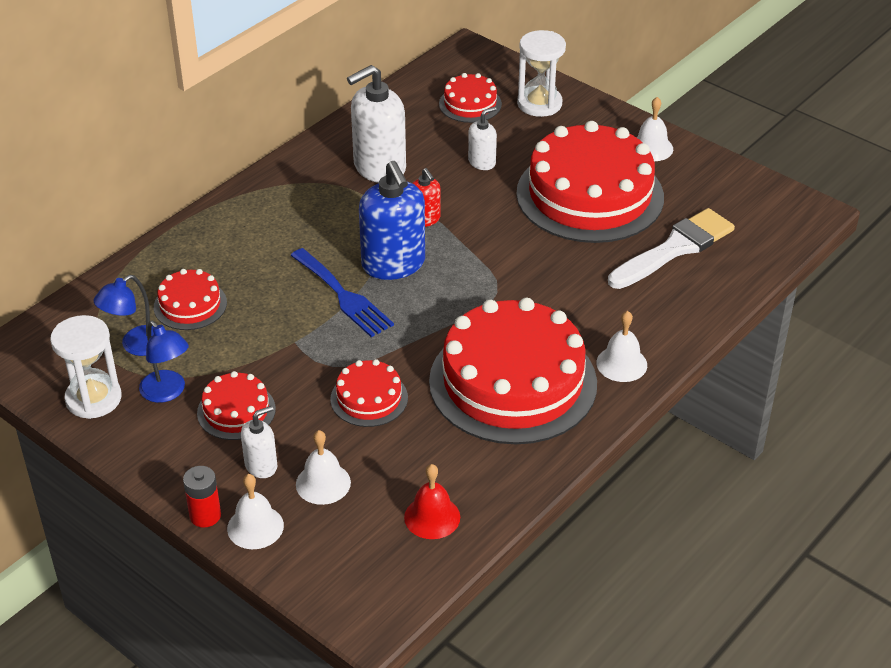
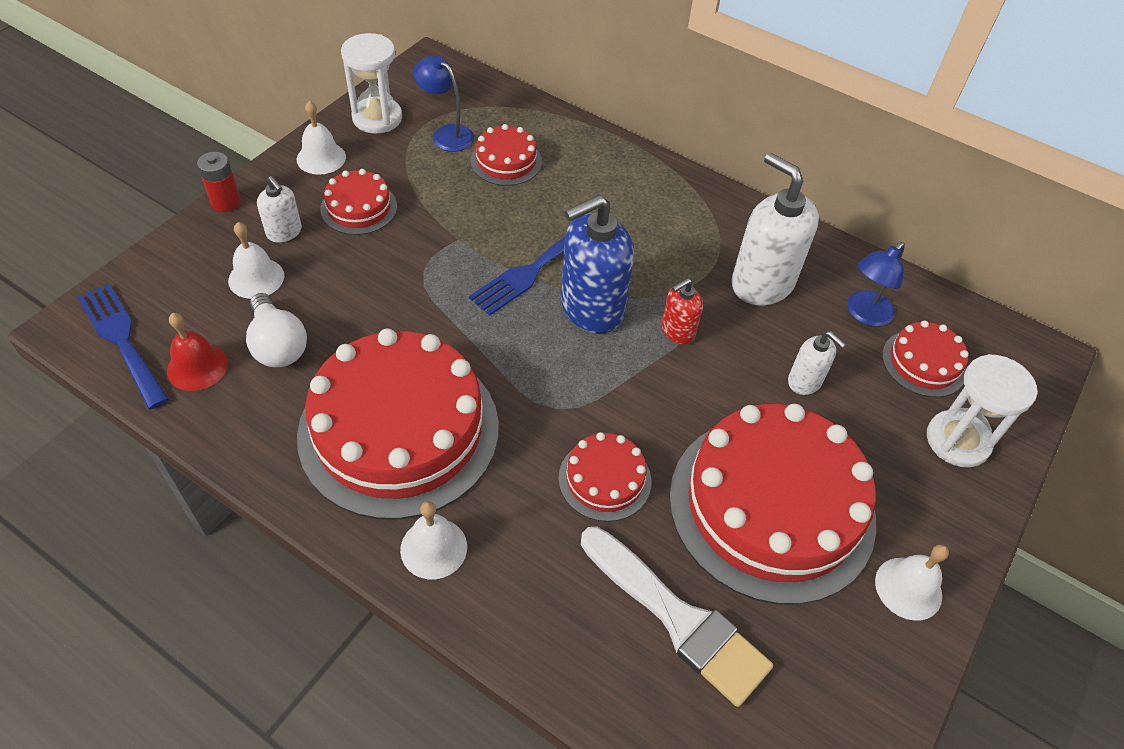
camera: 80 degrees right, 10 degrees up
(167, 392) = (384, 161): blue lamp -> blue lamp (864, 314)
(255, 527) = (206, 236): white bell -> white bell (321, 158)
(369, 398) = (374, 303): red cake -> red cake (605, 479)
(392, 577) = (122, 340): none -> blue fork
(412, 462) = (278, 345): none -> white light bulb

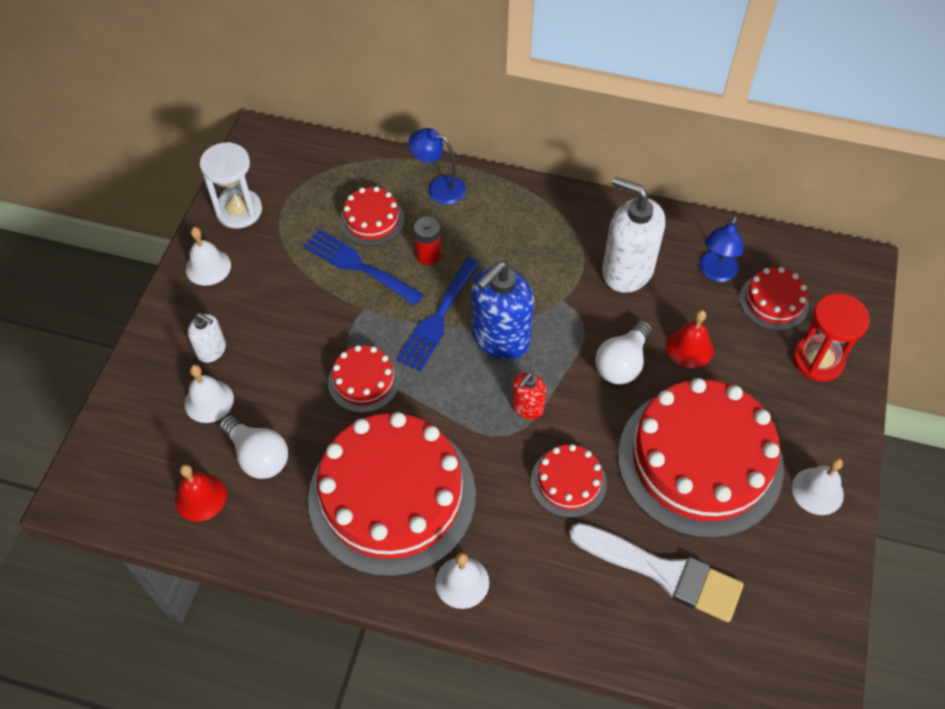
camera: 15 degrees left, 5 degrees up
(122, 340) = (123, 495): blue fork -> blue fork (358, 266)
(226, 202) = (145, 337): red battery -> red battery (428, 255)
(359, 208) = (265, 306): red cake -> red cake (364, 381)
(446, 134) = (308, 208): blue lamp -> blue lamp (438, 188)
(677, 331) = (576, 336): red soap dispenser -> red soap dispenser (527, 407)
(719, 374) = (622, 363): none -> white light bulb
(805, 381) = (689, 347): white soap dispenser -> red bell
(957, 441) = (818, 360): white hourglass -> red hourglass

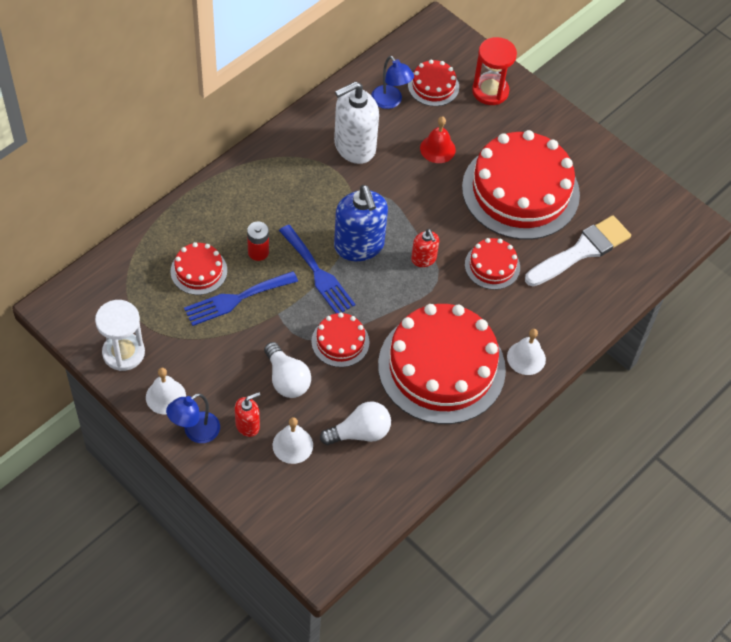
camera: 65 degrees left, 0 degrees up
(200, 497) = (371, 482): red bell -> none
(212, 350) = (247, 425): white soap dispenser -> red soap dispenser
(438, 188) = (200, 215): blue lamp -> blue lamp (195, 432)
(622, 363) = (425, 190): white light bulb -> white light bulb (286, 379)
(817, 491) = (576, 146): white bell -> none

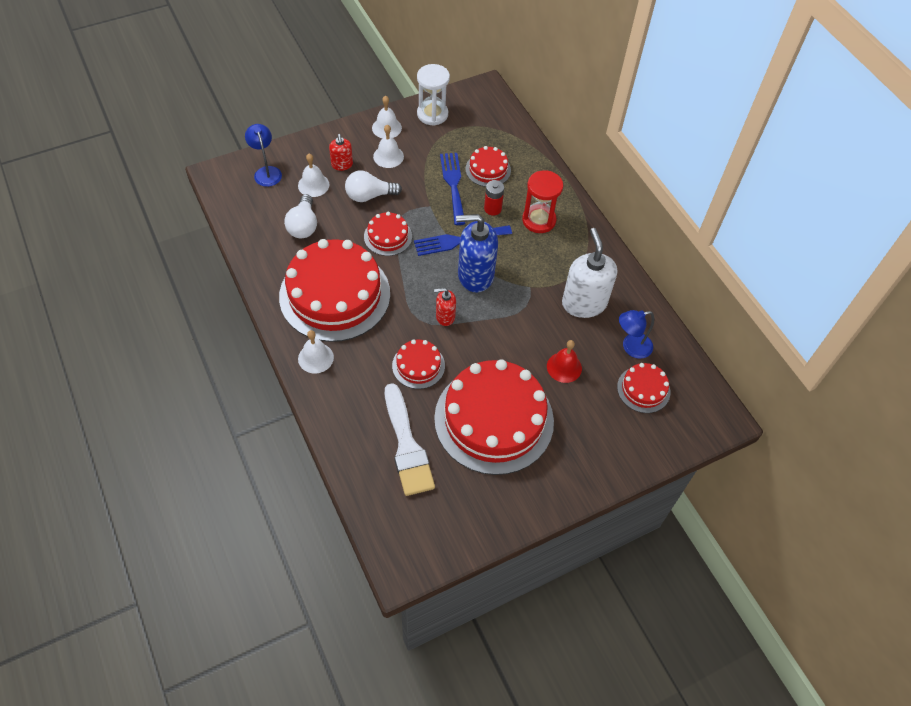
camera: 110 degrees right, 0 degrees up
(195, 432) = (351, 136): blue lamp -> blue lamp (266, 172)
(215, 379) = (388, 156): none -> white bell
(490, 91) = (626, 438): red hourglass -> red hourglass (539, 220)

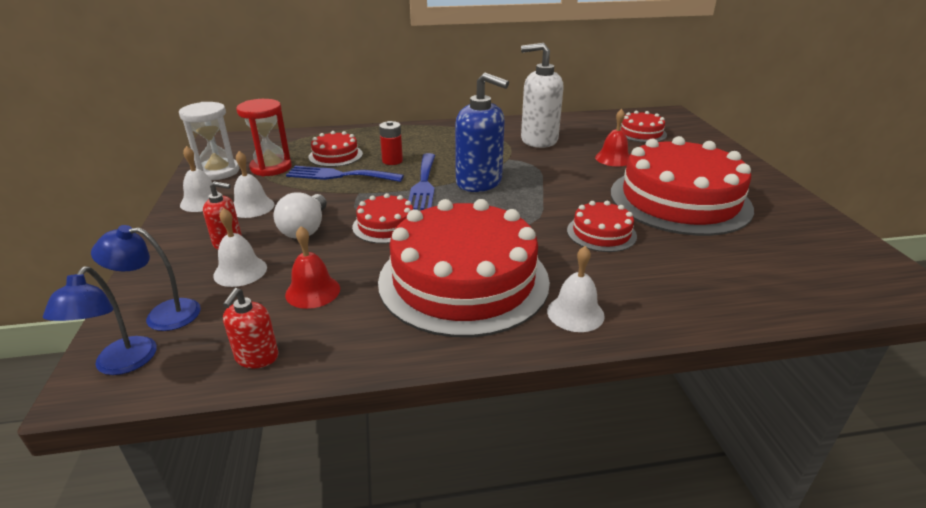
camera: 70 degrees left, 25 degrees down
(303, 226) = (312, 291): white light bulb -> red bell
(407, 446) = (725, 257): white brush -> none
(445, 316) = (531, 207): red soap dispenser -> red soap dispenser (257, 357)
(475, 275) = (479, 182): blue soap dispenser -> blue soap dispenser turned 75 degrees counterclockwise
(539, 220) = (425, 143): red hourglass -> red hourglass (271, 168)
(631, 347) = (594, 130): blue lamp -> blue lamp (120, 365)

